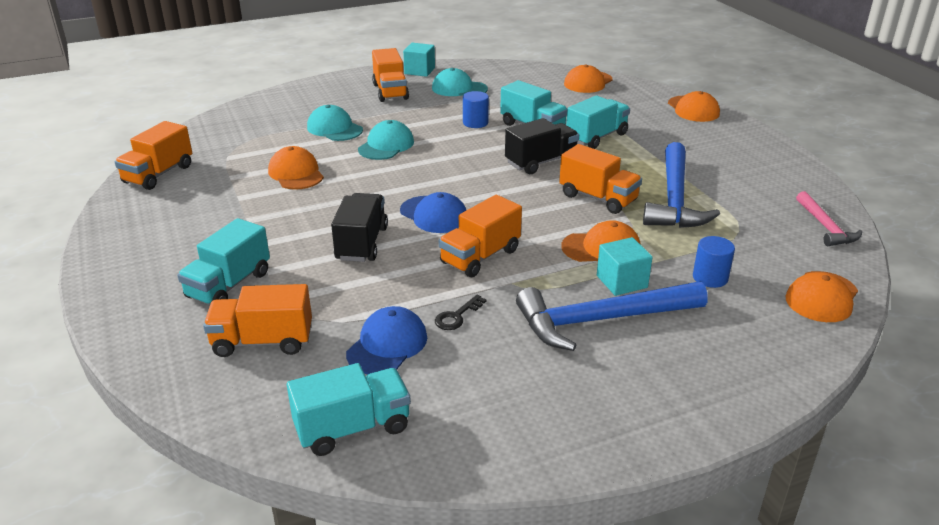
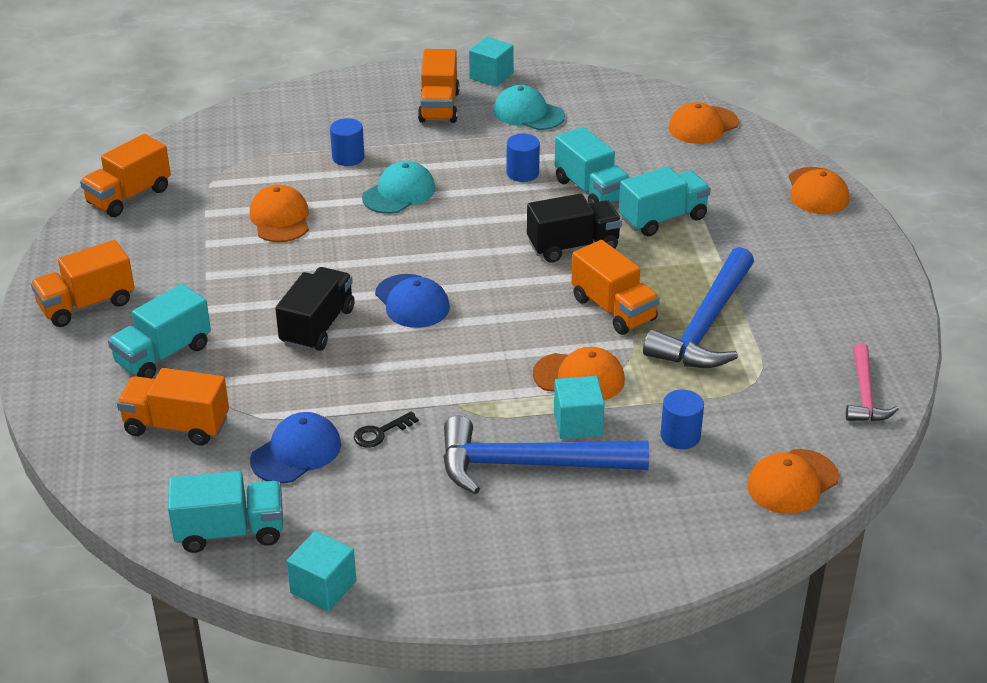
camera: 15 degrees right, 5 degrees up
(334, 128) = (348, 157): turquoise cap -> blue cylinder
(470, 464) = (323, 587): none -> turquoise cube
(480, 257) = (438, 365): orange truck -> orange truck (87, 305)

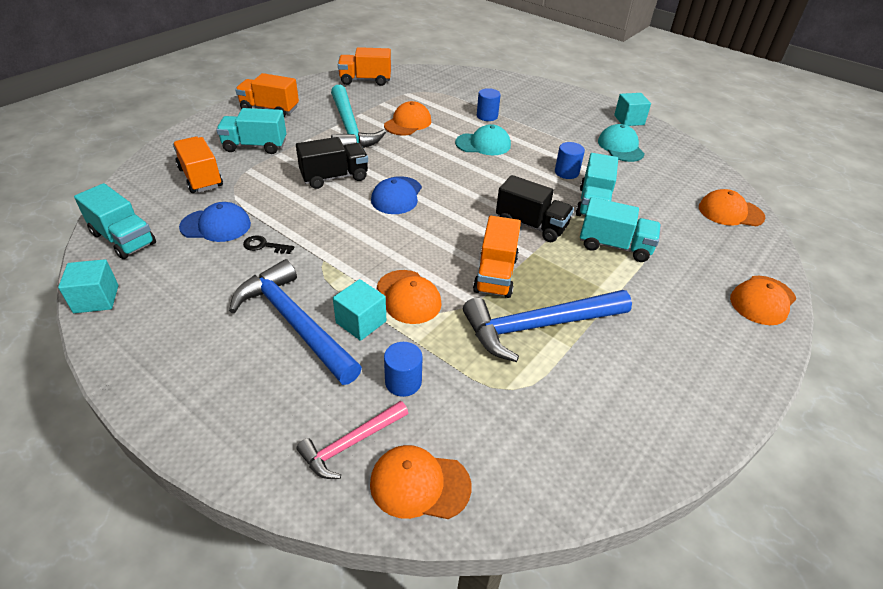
camera: 45 degrees right, 5 degrees up
(228, 265) = (349, 128): none -> turquoise hammer
(439, 107) = (574, 119): orange truck -> none
(864, 394) = (581, 469): pink hammer -> pink hammer (351, 444)

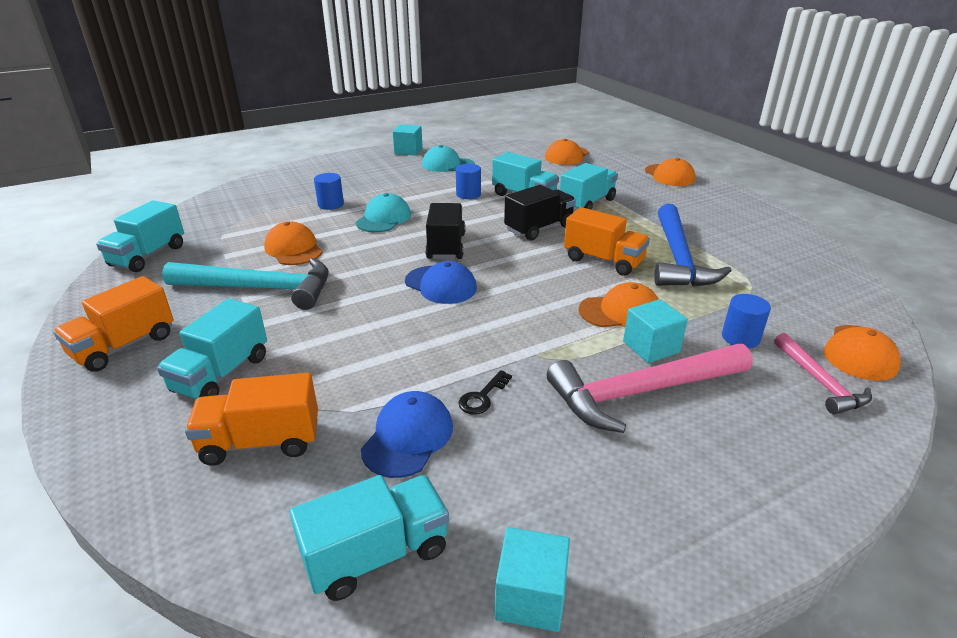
camera: 65 degrees left, 10 degrees down
(295, 323) = (641, 392): blue hammer -> pink hammer
(334, 177) = (368, 319): black truck -> black truck (446, 246)
(365, 80) = (148, 256): orange truck -> turquoise truck

